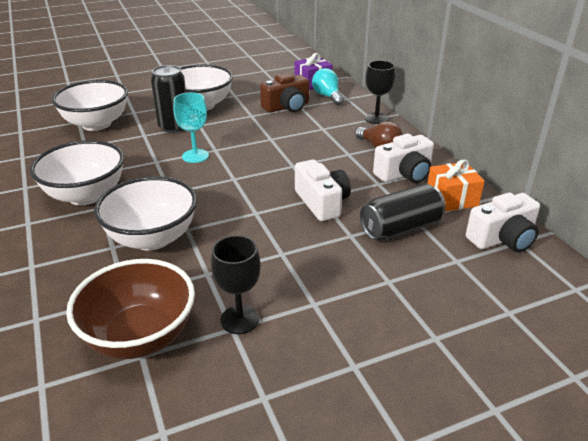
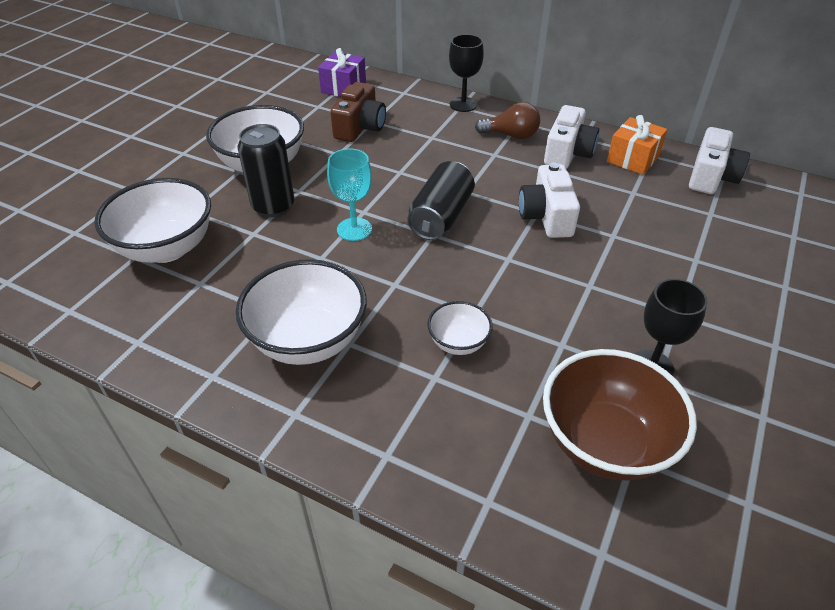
camera: 40 degrees left, 10 degrees up
(152, 238) = (458, 343): white bowl -> white bowl, size x0.51
(322, 202) = (546, 216): white camera -> white camera turned 120 degrees counterclockwise
(327, 96) = (382, 98): turquoise light bulb -> none
(400, 228) = (637, 207): black can -> black can (441, 217)

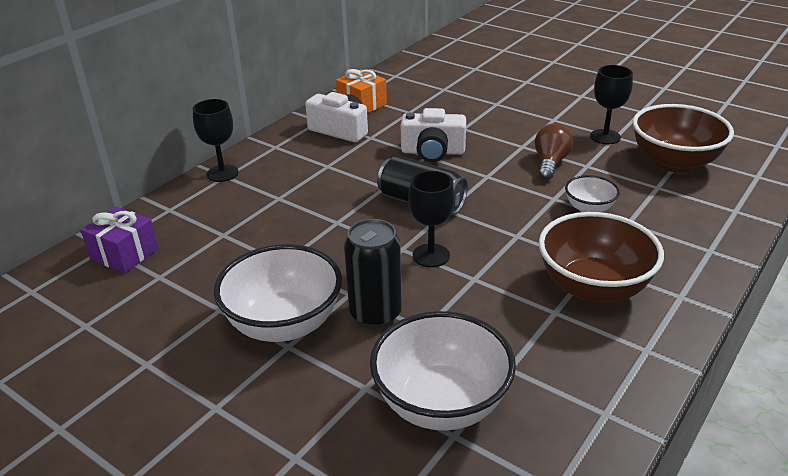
camera: 80 degrees left, 10 degrees down
(308, 341) = (593, 288): white bowl -> brown bowl
(354, 229) = (431, 255): turquoise goblet -> black goblet
(360, 127) = (232, 244): brown camera -> none
(511, 135) = (298, 153): brown light bulb -> brown light bulb (550, 163)
(711, 177) = (398, 80): white camera -> none

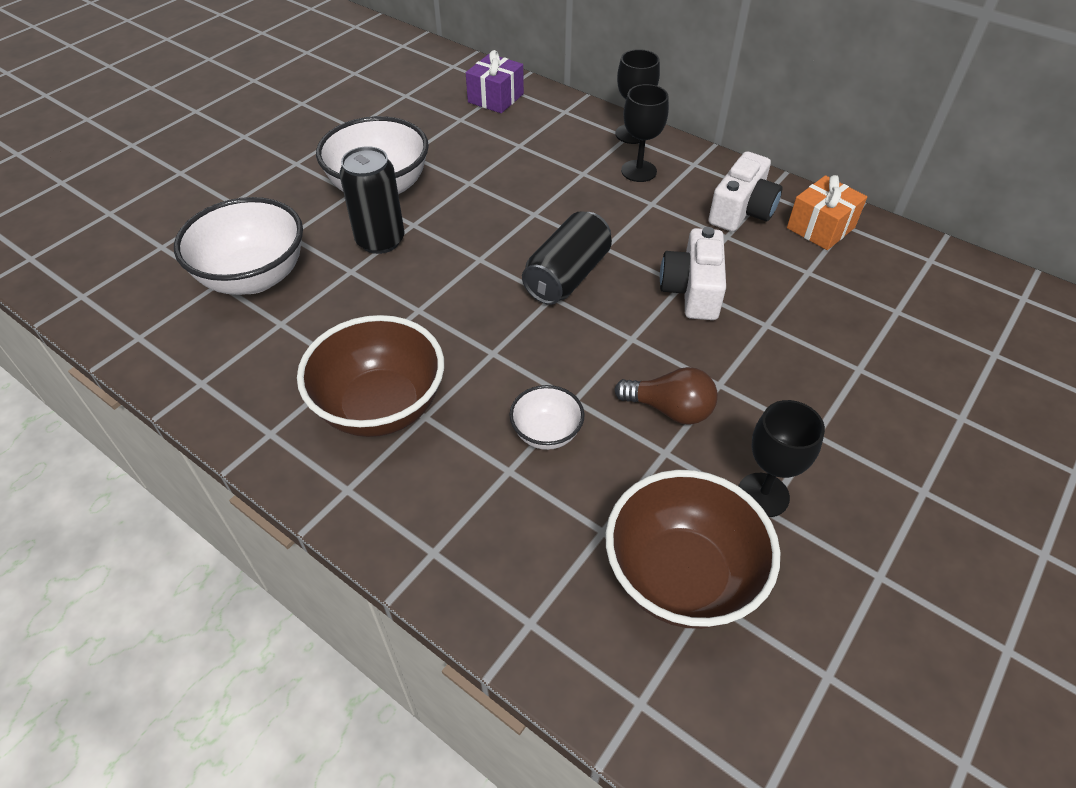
camera: 90 degrees right, 15 degrees up
(431, 255) = (464, 280): black goblet -> black goblet (638, 171)

